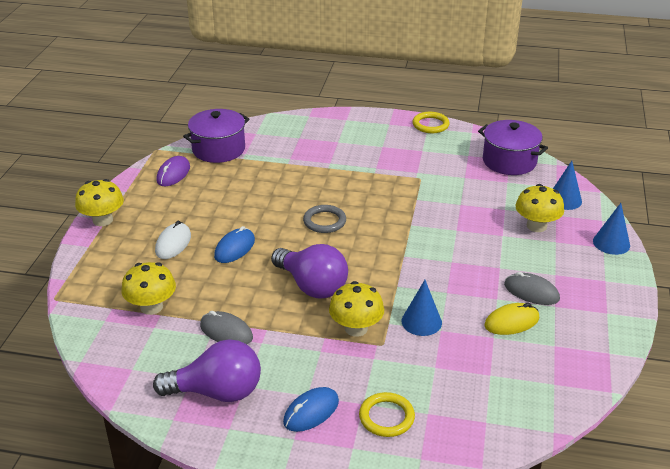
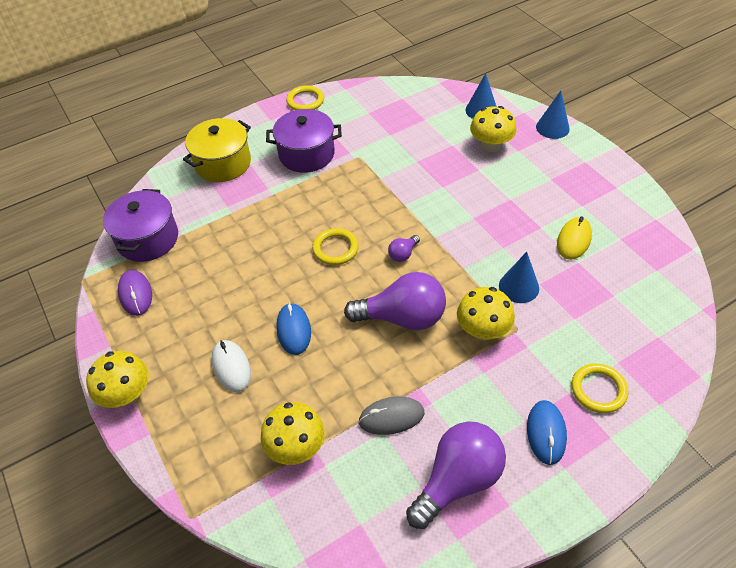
camera: 40 degrees left, 15 degrees up
(321, 133) = (223, 163): none -> yellow pot
(324, 221) = (335, 249): grey ring -> yellow ring
(366, 252) = (403, 254): none -> purple light bulb
(509, 161) = (404, 100): purple pot -> purple pot (306, 154)
(531, 292) = (555, 205): grey mouse -> none

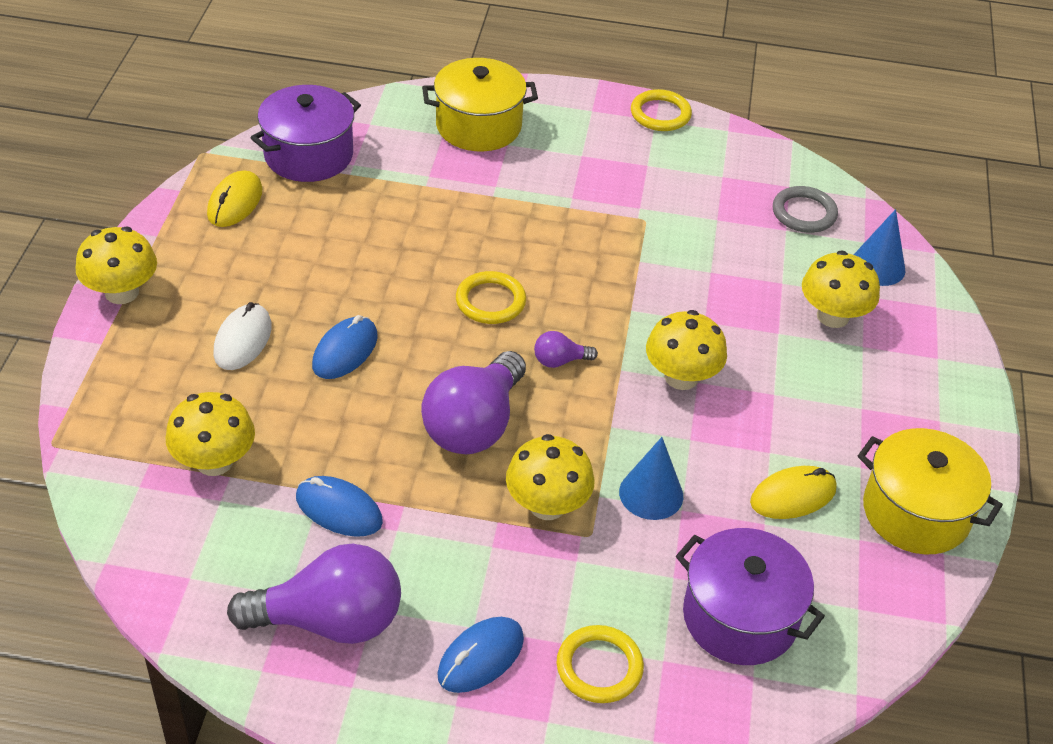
camera: 35 degrees right, 5 degrees down
(135, 294) = (235, 202): purple mouse -> yellow mouse
(306, 154) = (585, 176): purple pot -> purple pot (739, 617)
(391, 417) = (339, 510): grey mouse -> blue mouse
(402, 317) = (474, 425): purple light bulb -> purple light bulb turned 75 degrees clockwise
(423, 106) = (804, 213): none -> grey ring
(464, 221) = (681, 377): none -> yellow mushroom
(552, 127) = (950, 350): blue cone -> none
(625, 209) = (916, 512): none -> yellow pot

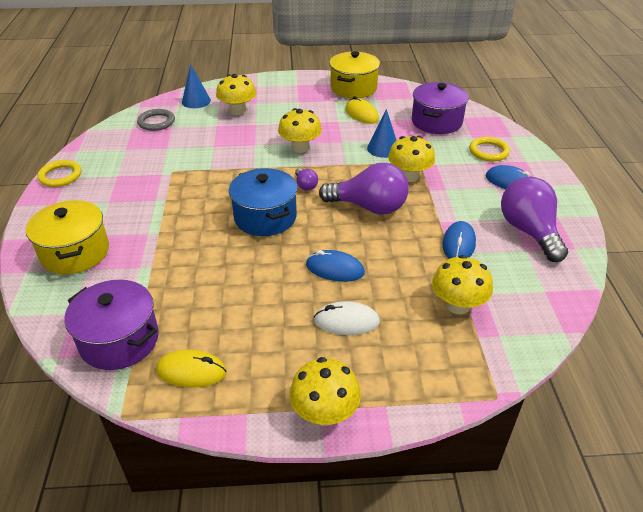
camera: 100 degrees left, 5 degrees down
(490, 301) = (265, 217): yellow ring -> blue pot

